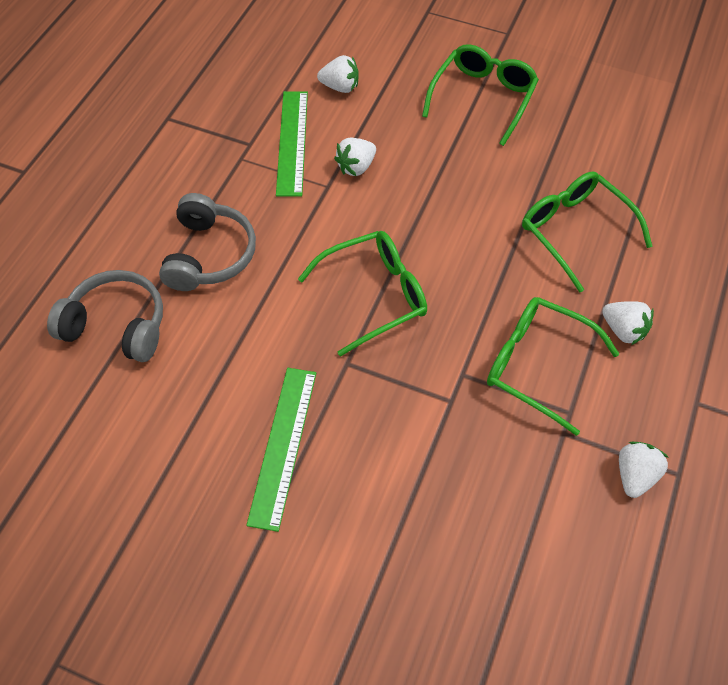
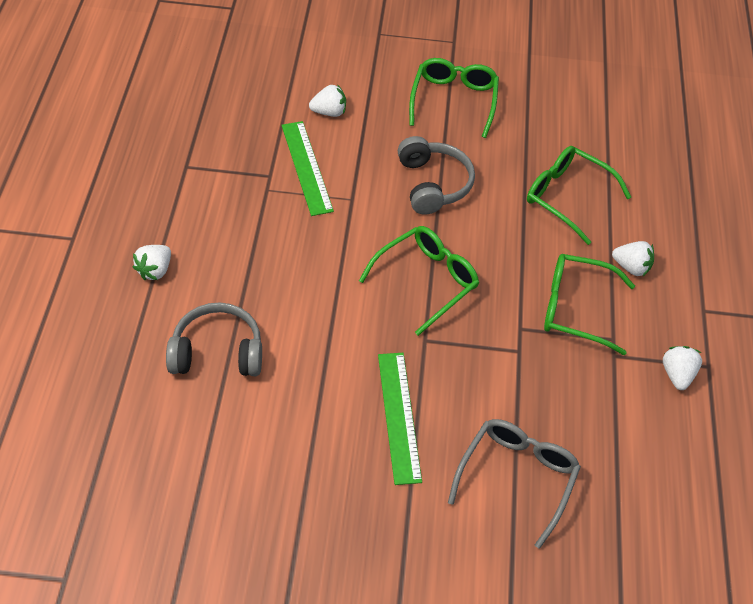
camera: 20 degrees left, 5 degrees down
(209, 255) = (274, 276): grey headphones -> grey headphones (433, 184)
(356, 167) = (370, 178): white strawberry -> white strawberry (155, 270)
(391, 554) = (517, 477): none -> grey glasses

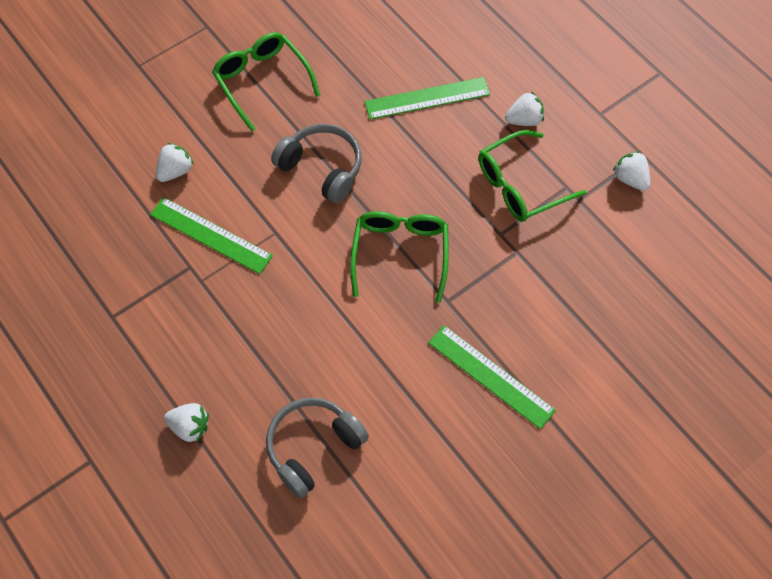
camera: 40 degrees left, 10 degrees up
(155, 270) = (190, 427): white strawberry -> white strawberry turned 60 degrees counterclockwise
(517, 477) = (609, 348): grey glasses -> none
(567, 197) = (427, 98): green glasses -> green ruler

